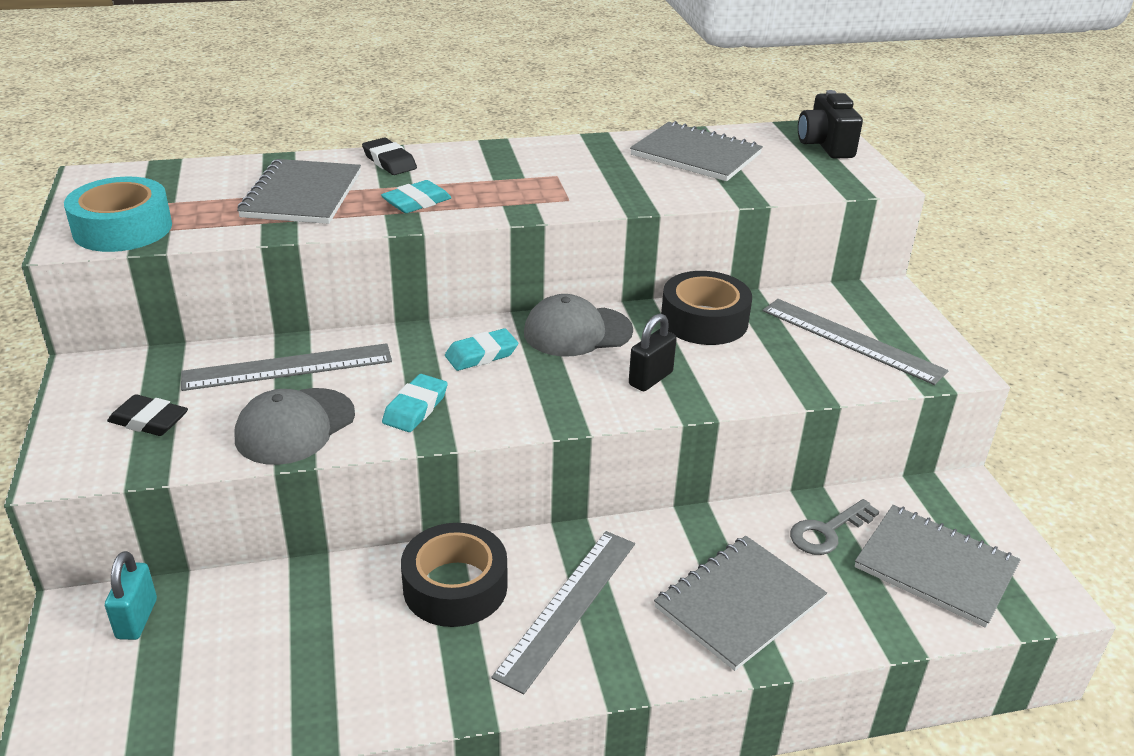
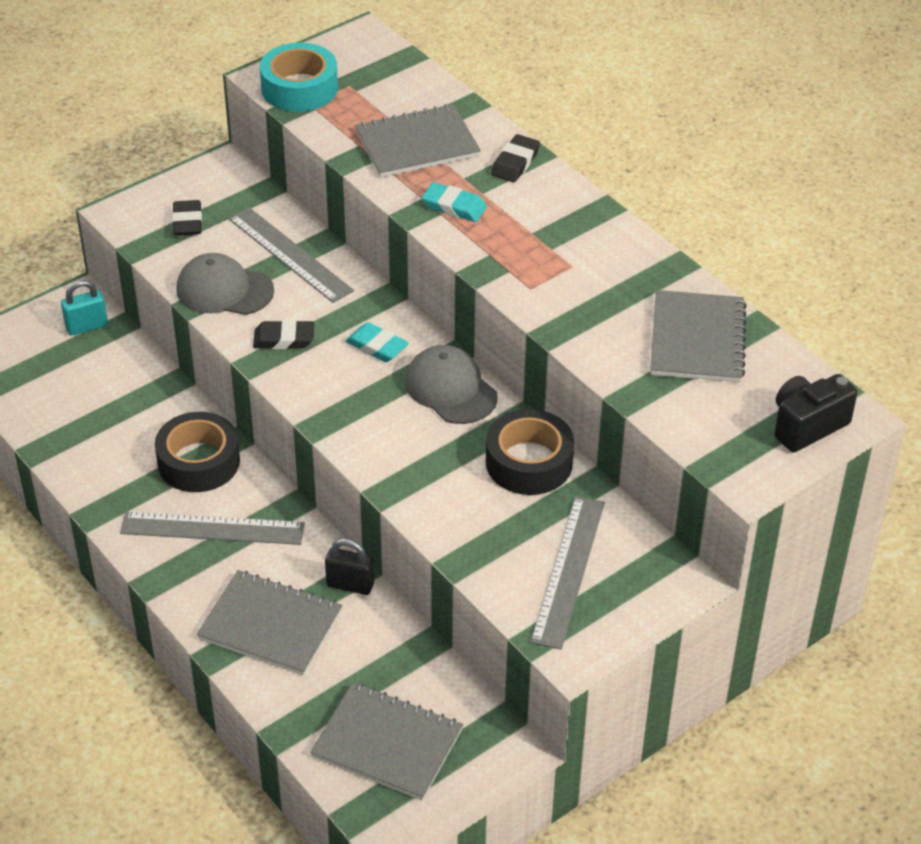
camera: 65 degrees right, 10 degrees up
(415, 408) = (284, 339): turquoise eraser -> black eraser
(650, 379) = (411, 454): black padlock -> black padlock (350, 585)
(827, 531) = (390, 662): grey key -> none
(935, 567) = (387, 743): grey notebook -> grey notebook turned 75 degrees counterclockwise

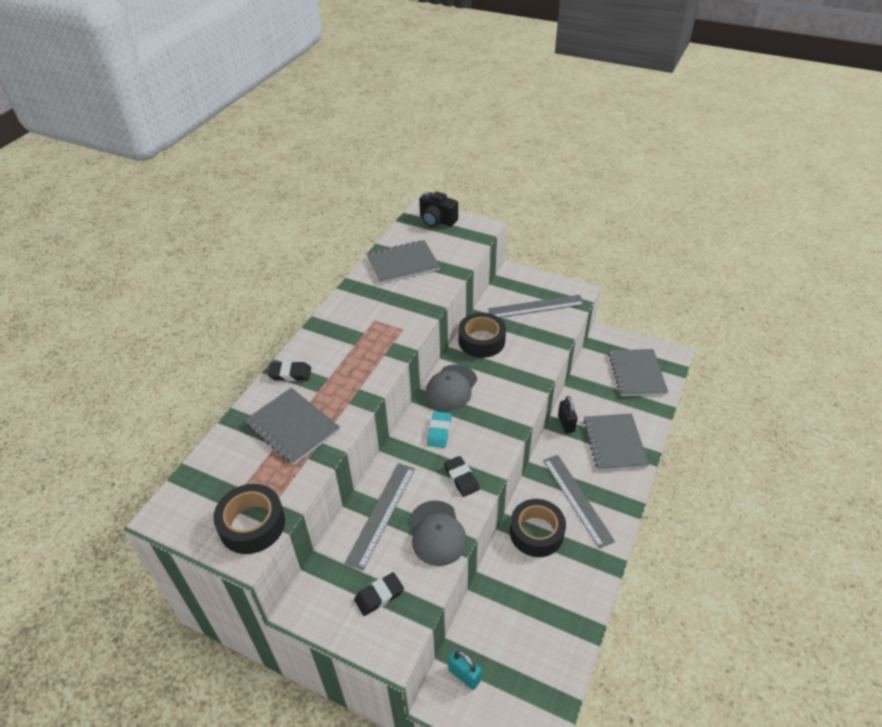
camera: 115 degrees left, 0 degrees up
(299, 88) = (252, 524): turquoise tape -> black tape
(454, 206) = (349, 385): turquoise eraser -> none

